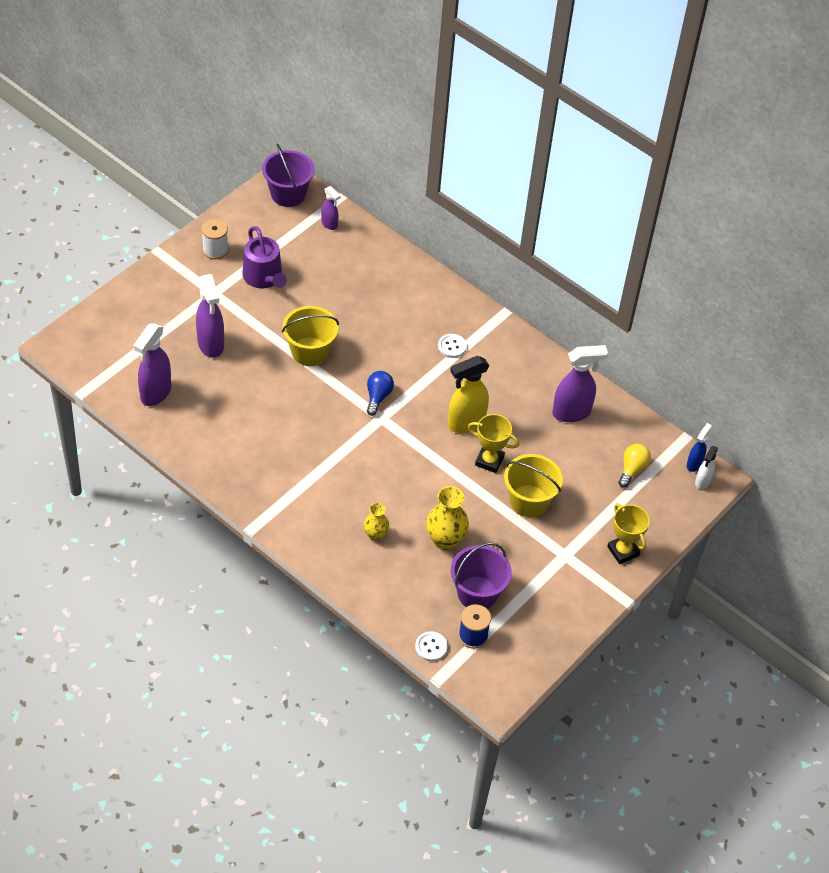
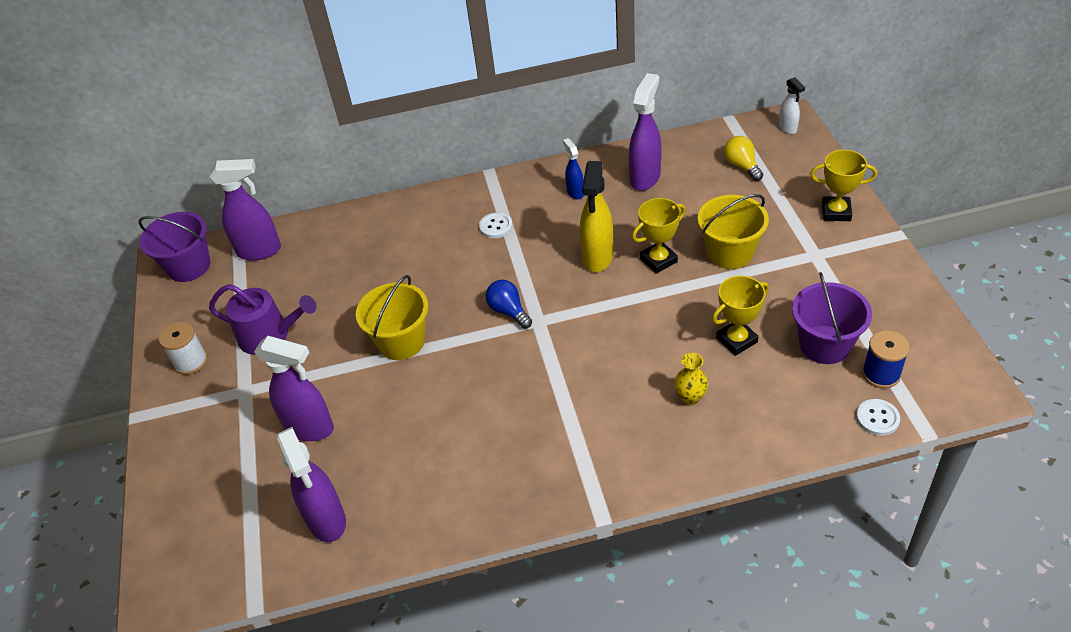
camera: 45 degrees left, 5 degrees down
(329, 224) = (260, 251): purple spray bottle -> purple spray bottle, size x1.84
(445, 540) = (736, 340): yellow vase -> yellow trophy
(694, 464) = (764, 125): blue spray bottle -> blue spray bottle (575, 192)

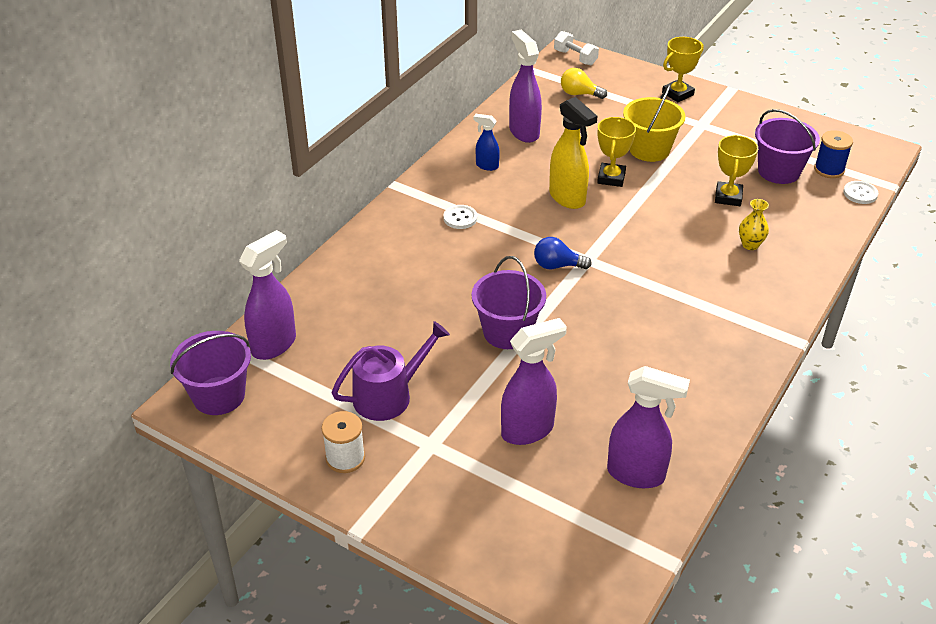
camera: 50 degrees left, 5 degrees down
(401, 341) = (507, 332): yellow bucket -> purple bucket
(787, 128) = (575, 57): white spray bottle -> white dumbbell

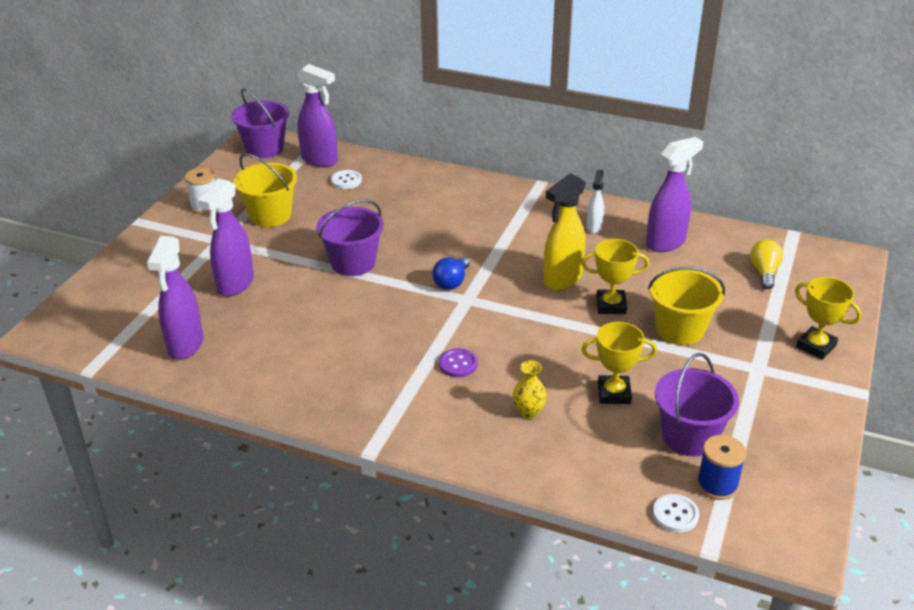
camera: 80 degrees right, 5 degrees down
(388, 395) = (270, 215): purple watering can -> yellow bucket
(460, 218) = (505, 221): white button -> white button (346, 181)
(486, 166) = (594, 227): blue spray bottle -> white spray bottle
(528, 430) = (235, 285): purple spray bottle -> purple spray bottle turned 60 degrees clockwise
(557, 266) = (452, 282): blue light bulb -> blue light bulb turned 150 degrees counterclockwise
(575, 57) = (842, 264): white dumbbell -> none
(684, 277) = (458, 364): none -> purple button

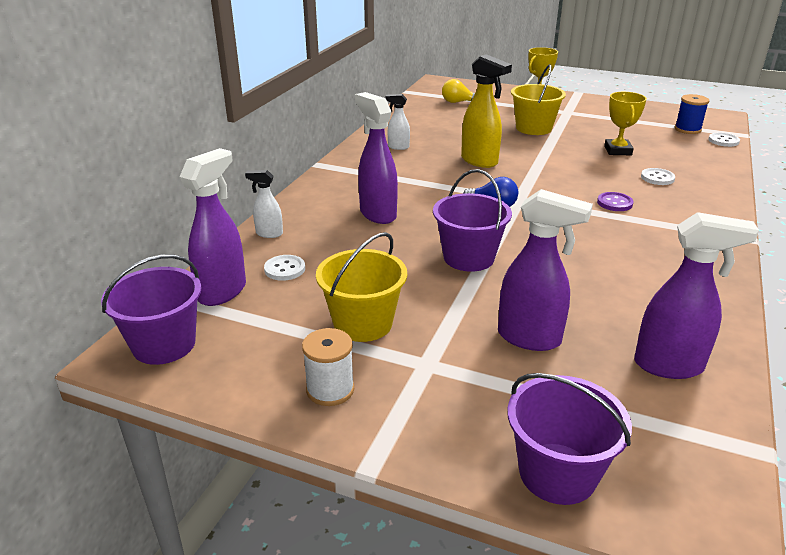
camera: 90 degrees left, 5 degrees down
(401, 169) = (269, 234): none -> white spray bottle
(528, 412) = (657, 178): yellow vase -> white button
(611, 305) = (511, 146): yellow trophy -> none
(666, 243) = (422, 125): purple spray bottle -> purple spray bottle (377, 214)
(689, 436) = (648, 133): purple bucket -> purple bucket (557, 473)

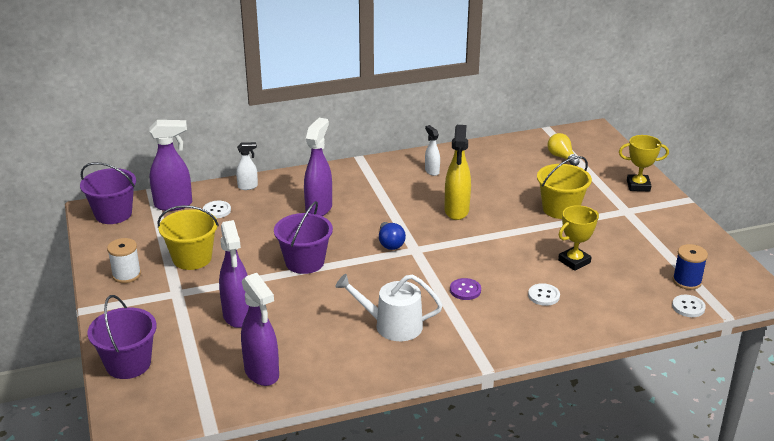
camera: 50 degrees right, 0 degrees up
(269, 234) = (248, 187): white spray bottle -> white spray bottle turned 105 degrees clockwise
(641, 255) = (392, 325): none -> white watering can

